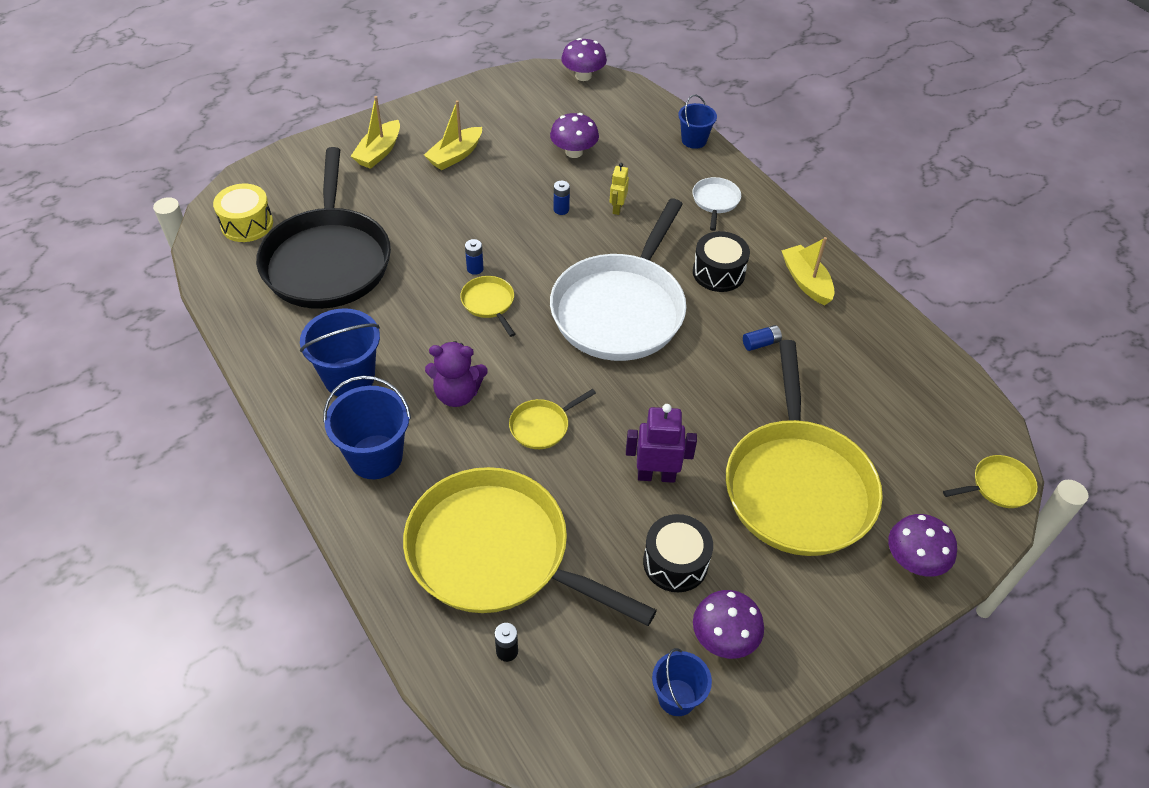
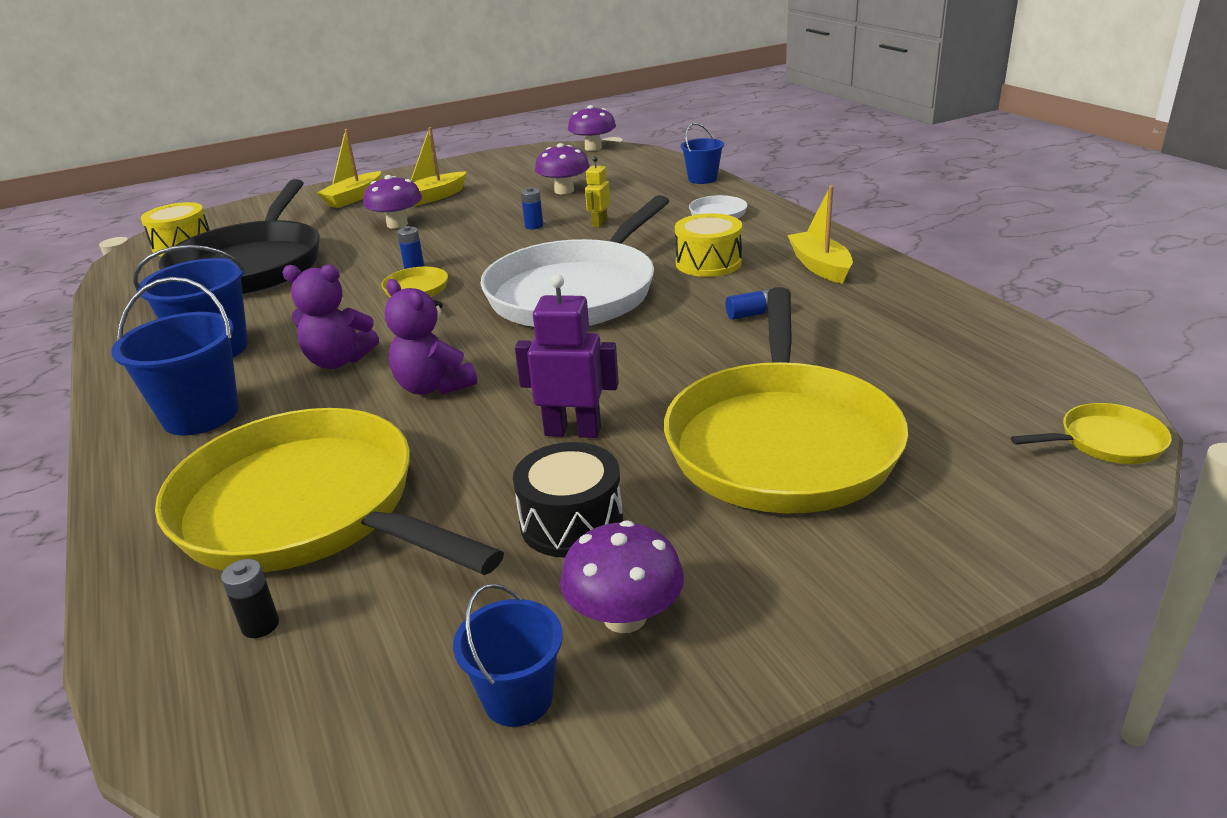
camera: 10 degrees right, 20 degrees down
(542, 426) = (433, 387): yellow pan -> purple teddy bear
(718, 272) = (708, 263): black drum -> yellow drum
(914, 560) = (966, 524): purple mushroom -> purple mushroom (397, 224)

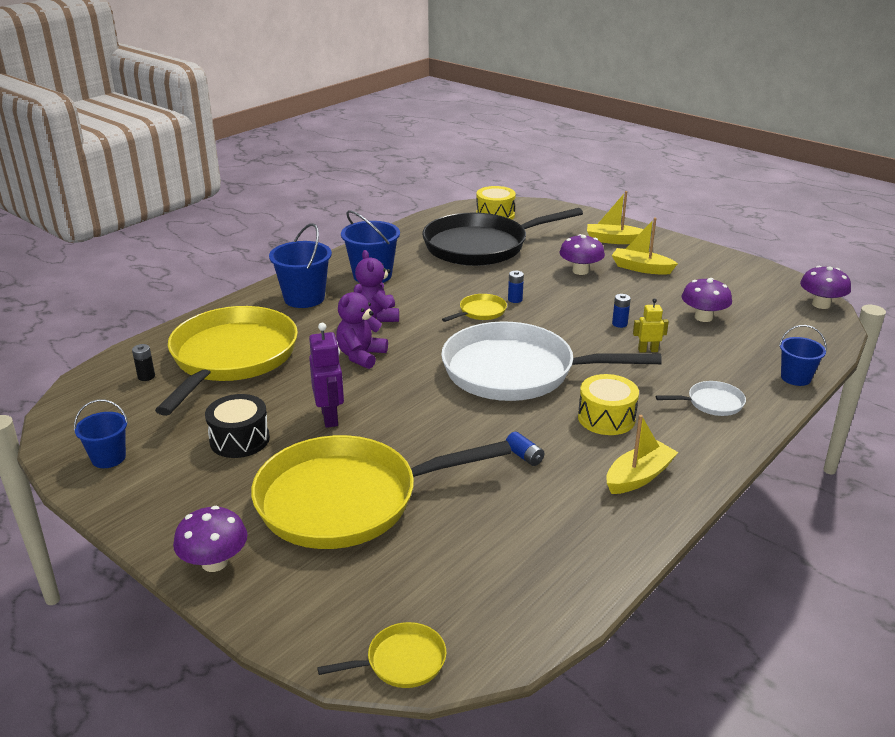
camera: 65 degrees right, 0 degrees up
(624, 617) = (166, 475): purple mushroom -> purple mushroom (214, 562)
(1106, 442) = (402, 661): yellow pan -> yellow pan turned 75 degrees counterclockwise

